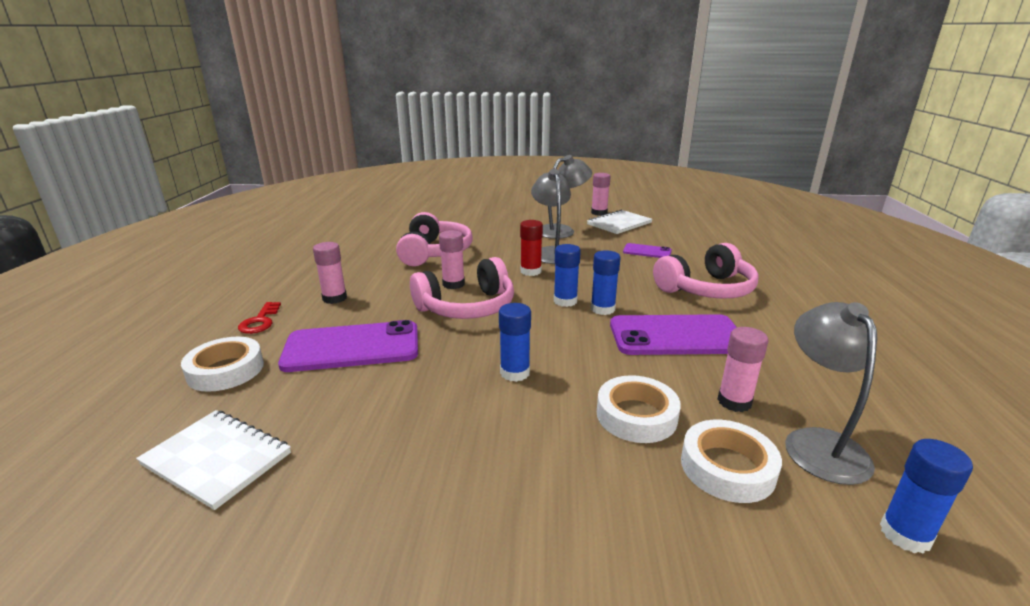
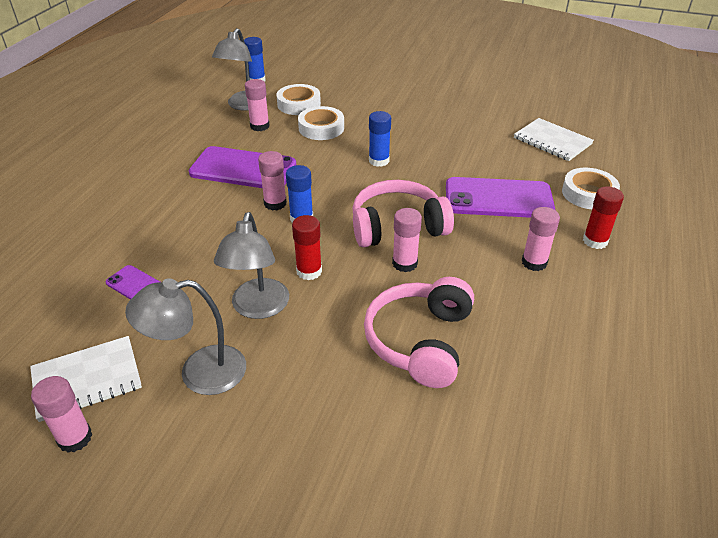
camera: 165 degrees left, 15 degrees up
(260, 321) = (595, 241): red key -> red glue stick
(602, 309) = (275, 203): blue glue stick -> pink glue stick
(706, 289) = (155, 210): pink headphones -> none

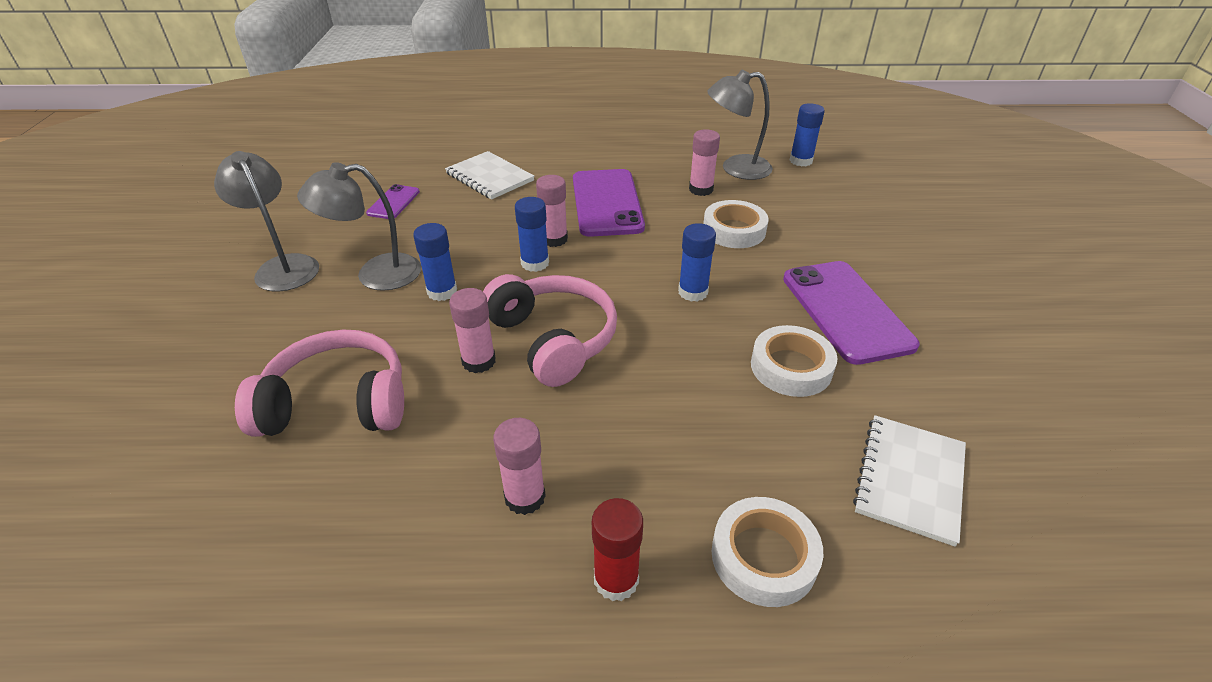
camera: 70 degrees right, 0 degrees up
(75, 438) = (213, 231): pink glue stick -> none
(87, 379) = (275, 216): white notebook -> white notebook (490, 177)
(299, 104) = (774, 201): white tape -> white tape (791, 367)
(309, 271) = (442, 291): red glue stick -> blue glue stick
(498, 198) = (673, 429): purple phone -> purple phone (846, 311)

